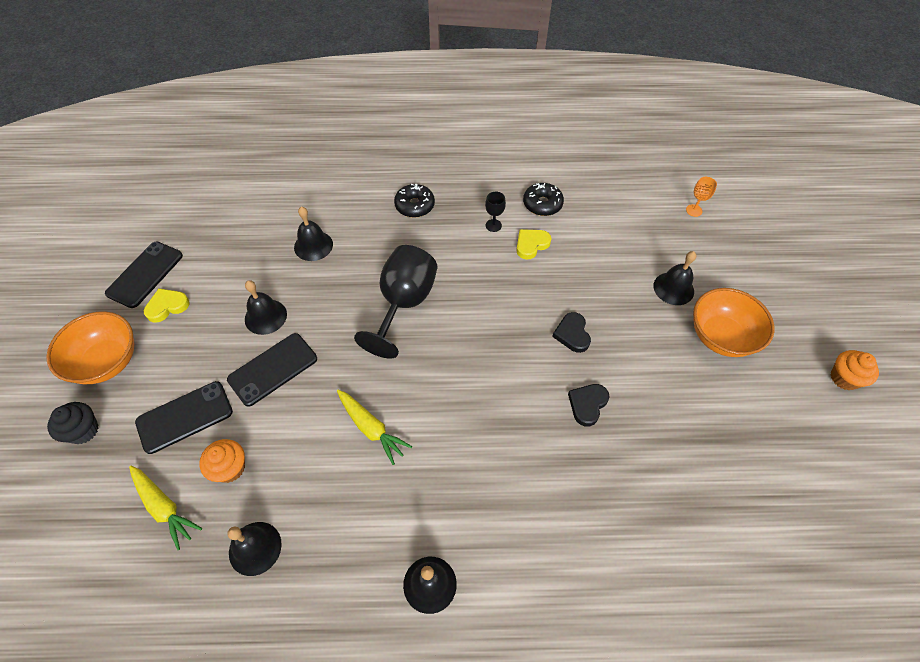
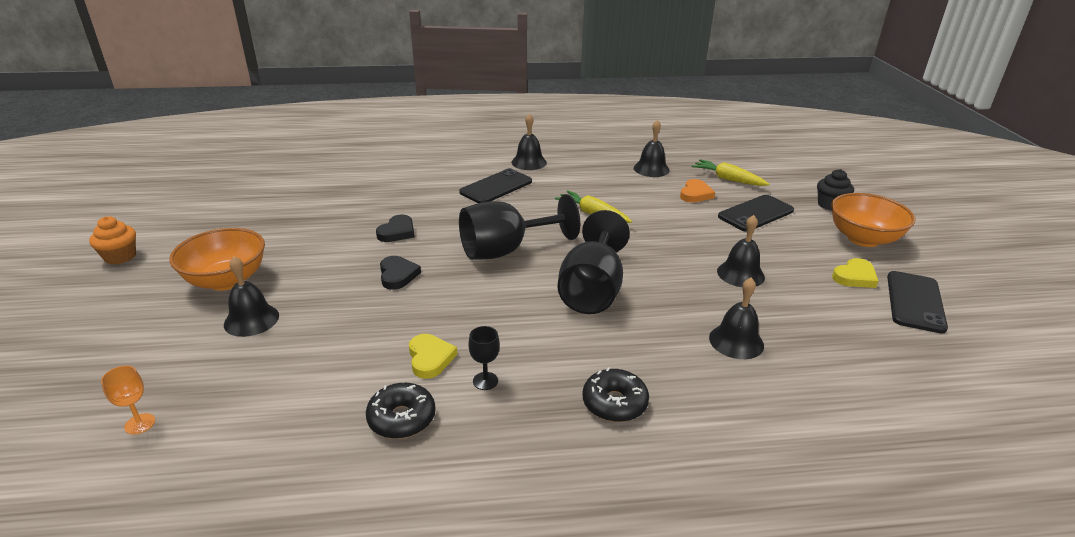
camera: 175 degrees right, 25 degrees down
(230, 468) = (695, 194): orange cupcake -> orange heart
(273, 369) = (702, 240): black phone -> black phone (496, 187)
(473, 365) = (506, 250): none -> black goblet
(531, 245) = (430, 358): yellow heart -> yellow heart turned 60 degrees counterclockwise

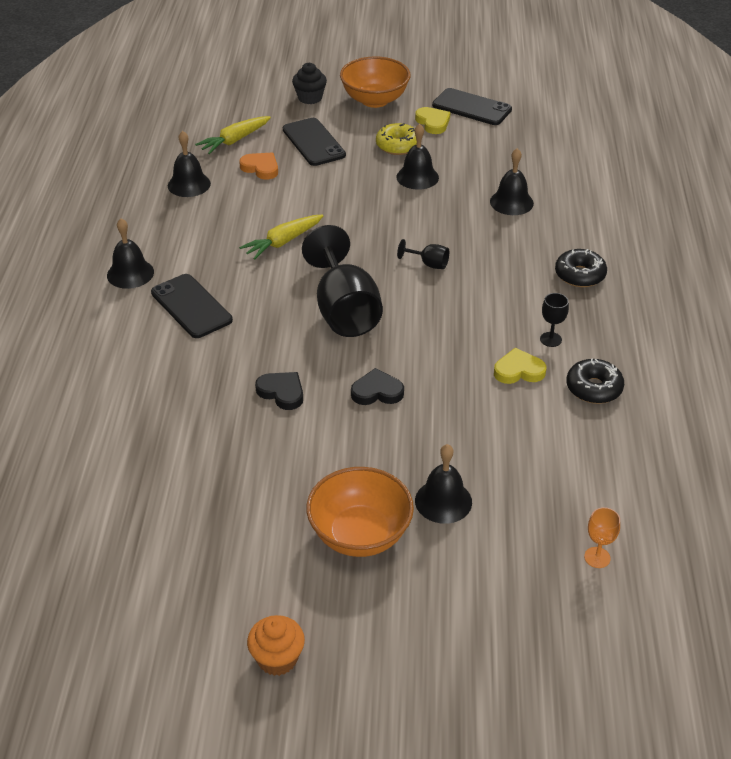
camera: 80 degrees left, 10 degrees up
(592, 290) = (428, 264): black goblet -> black goblet, size x0.41
(789, 258) = (398, 146): none -> yellow donut

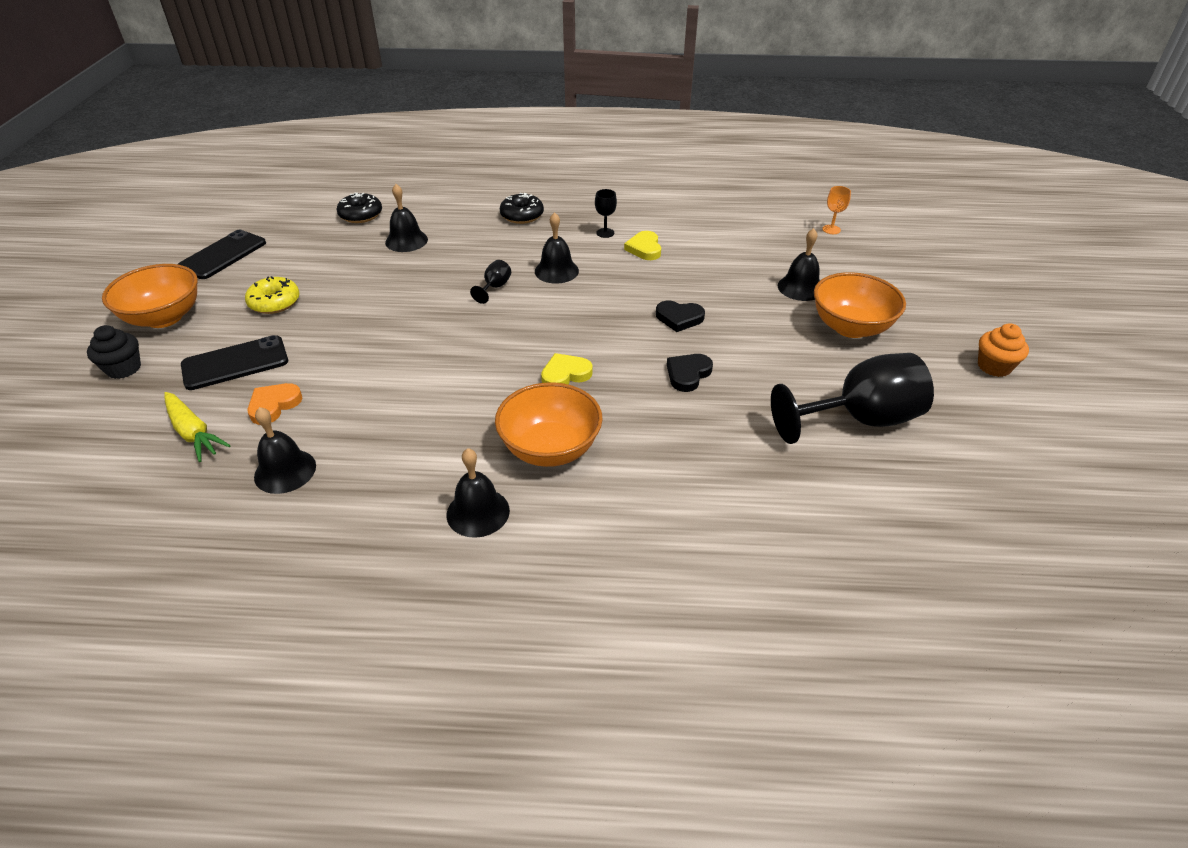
camera: 90 degrees left, 0 degrees up
(191, 306) = (550, 449): black phone -> orange bowl
(283, 242) = (438, 381): yellow carrot -> none
(344, 311) = (563, 337): black goblet -> black goblet (859, 419)
(377, 391) = (679, 318): black heart -> black heart turned 75 degrees counterclockwise
(417, 177) = (342, 291): black bell -> black bell (556, 271)
(433, 123) = (239, 279): yellow heart -> yellow heart (565, 374)
(593, 388) = (662, 219): black donut -> black donut (361, 215)

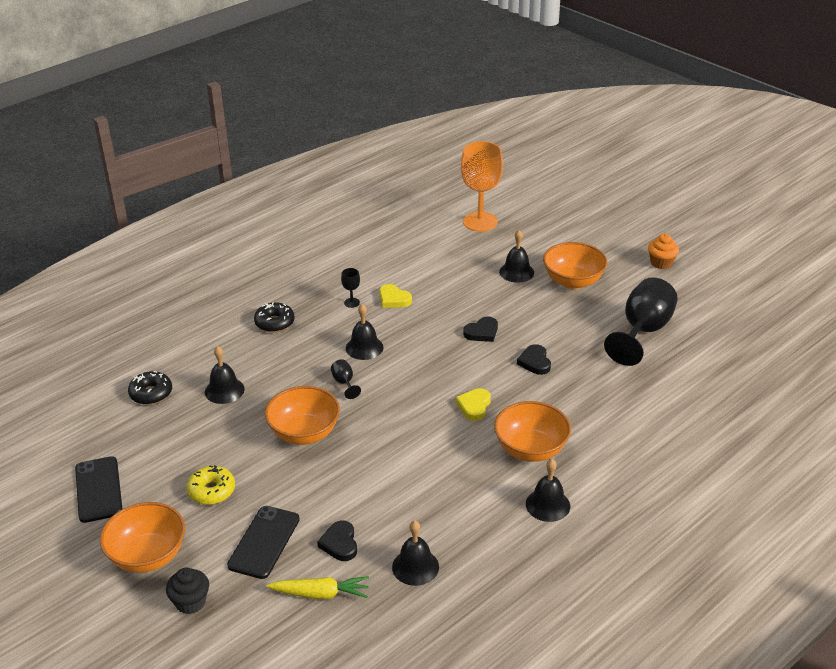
camera: 45 degrees left, 5 degrees down
(274, 405) = (340, 543): orange heart -> black heart
(401, 305) = (304, 433): none -> orange bowl
(831, 229) = (480, 222): orange goblet -> orange goblet, size x2.41

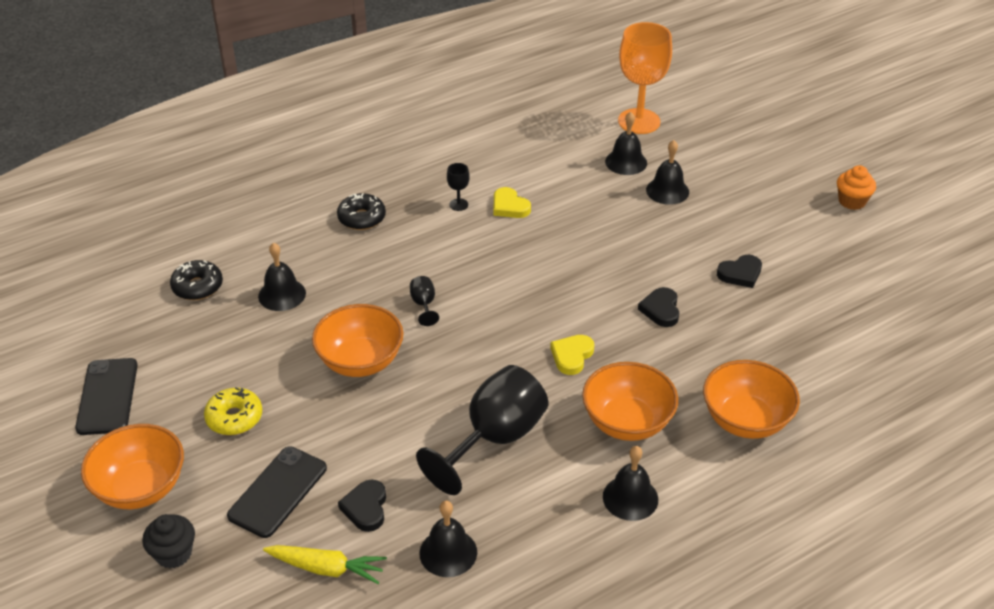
camera: 10 degrees right, 5 degrees up
(364, 347) = (459, 263): black bell -> black bell (626, 162)
(482, 332) = (605, 262): black heart -> black heart (740, 274)
(573, 281) = (734, 211): orange bowl -> orange bowl (745, 420)
(642, 331) = (806, 288): black goblet -> black goblet (494, 439)

